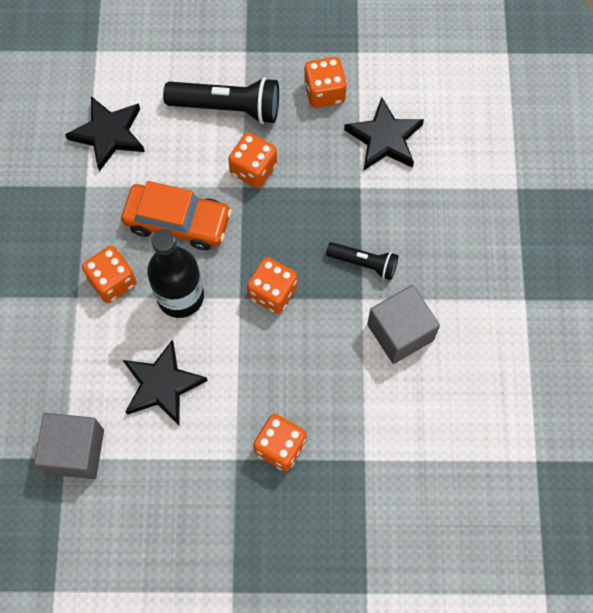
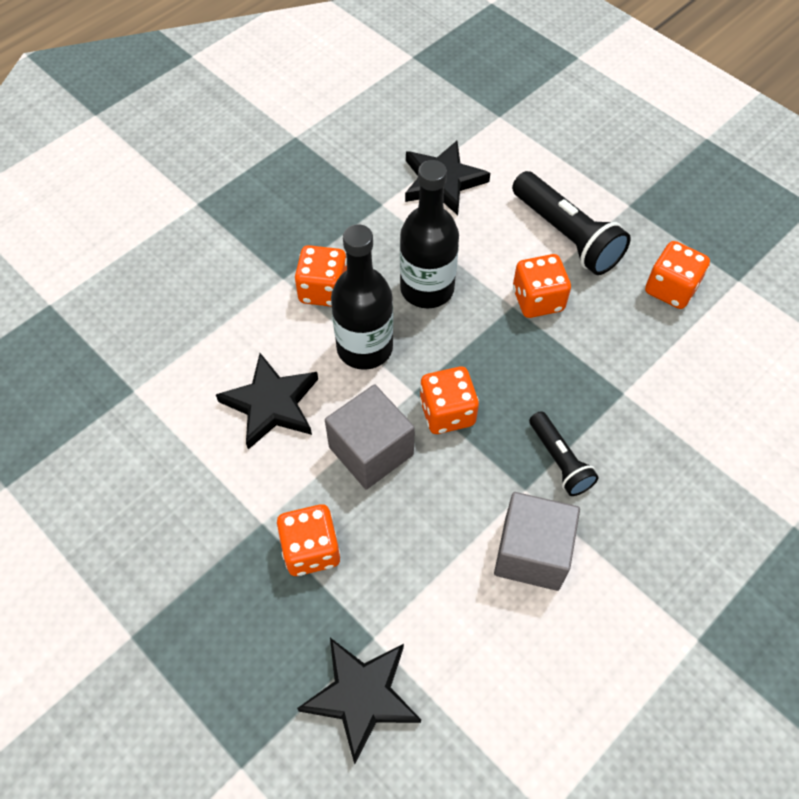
camera: 45 degrees right, 10 degrees down
(75, 451) = (147, 393): grey cube -> grey cube (371, 451)
(178, 221) = (427, 288): orange car -> black bottle
(384, 139) = (691, 371): black star -> black star (361, 696)

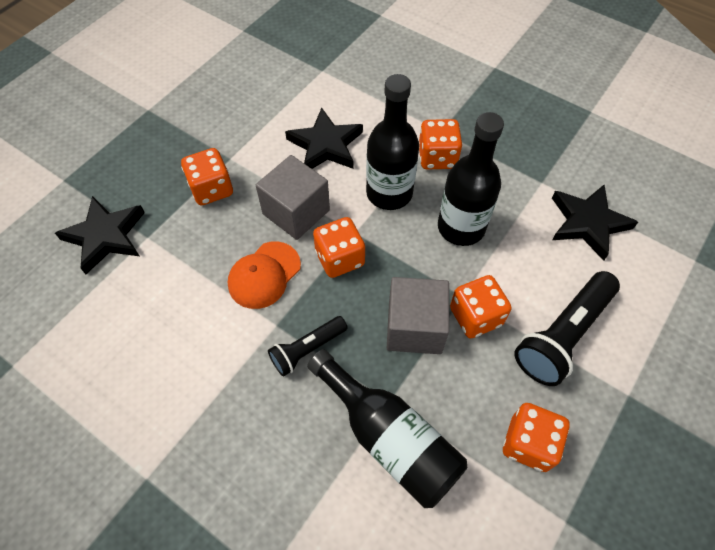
camera: 80 degrees right, 0 degrees up
(457, 496) = (264, 275): none -> orange cap
(531, 553) = (219, 335): grey cube -> grey cube (414, 327)
(662, 398) = (390, 438): none -> black bottle

